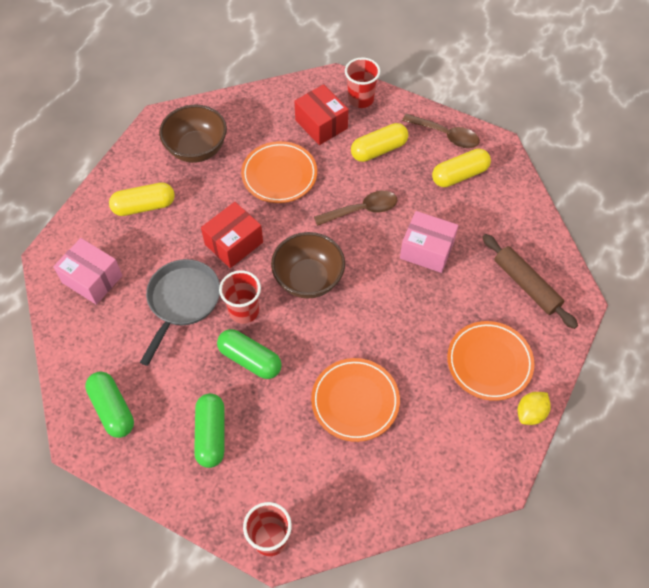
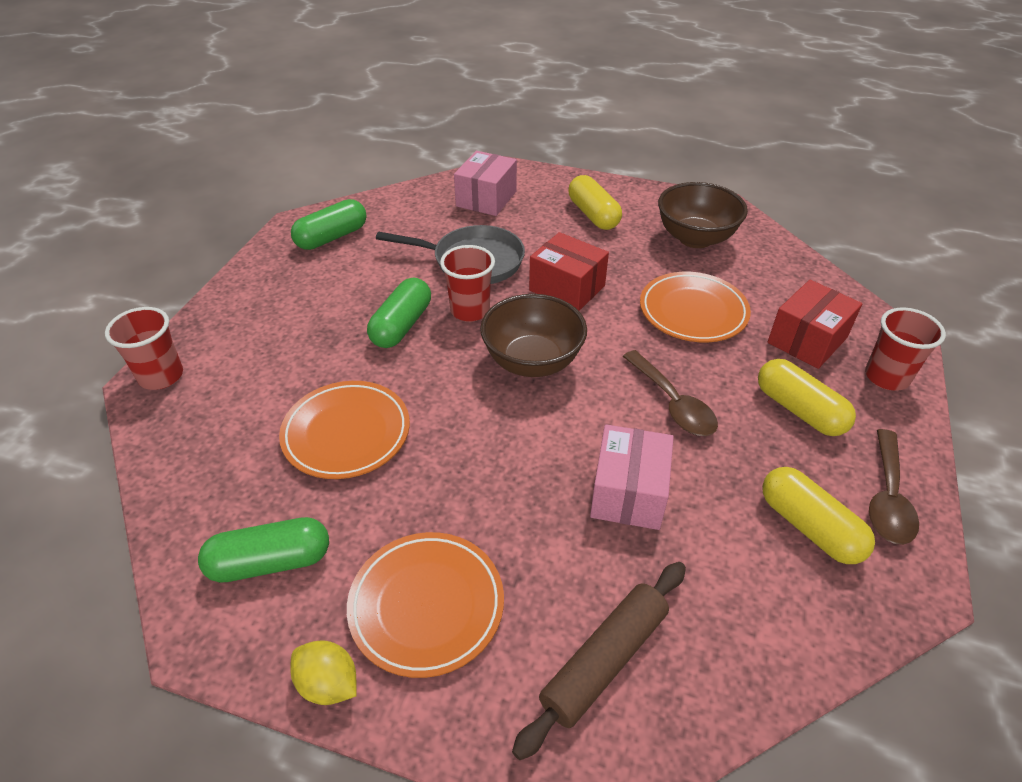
camera: 80 degrees right, 15 degrees down
(211, 434) = (300, 309): green capsule -> green capsule (270, 562)

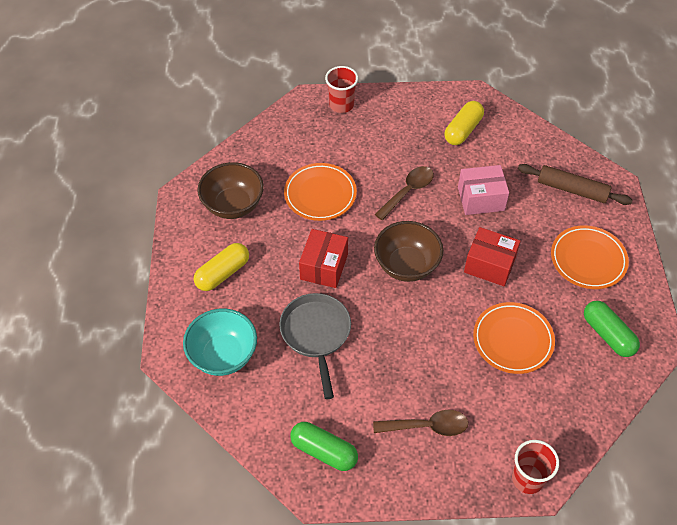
camera: 110 degrees left, 10 degrees up
(328, 684) = (643, 281): yellow lemon -> none
(402, 325) = (407, 351): green capsule -> none
(470, 310) = (373, 316): red cup -> none
(486, 199) = (223, 355): pink box -> turquoise bowl
(799, 410) = (386, 138): yellow capsule -> none
(807, 340) = (324, 139): red box -> red box (489, 265)
(887, 498) = (430, 104): brown spoon -> brown spoon (427, 426)

